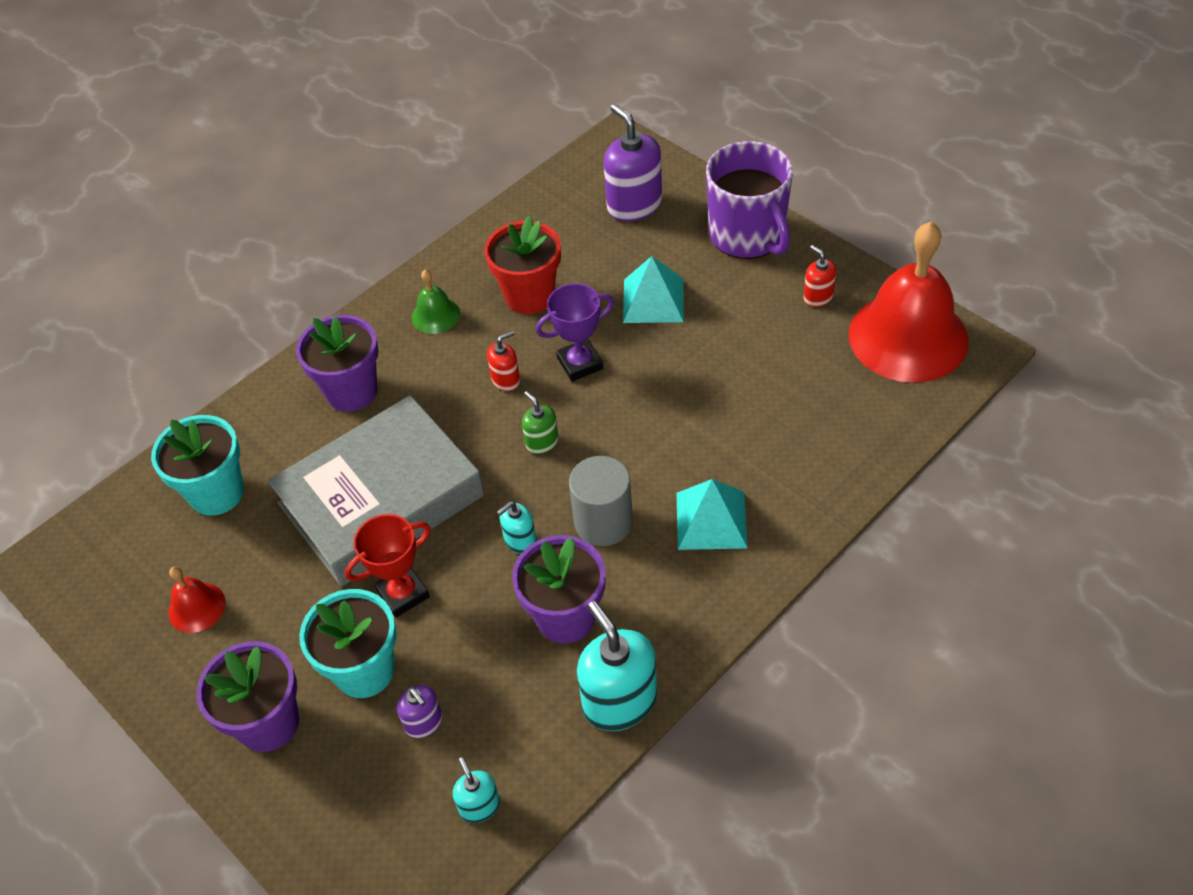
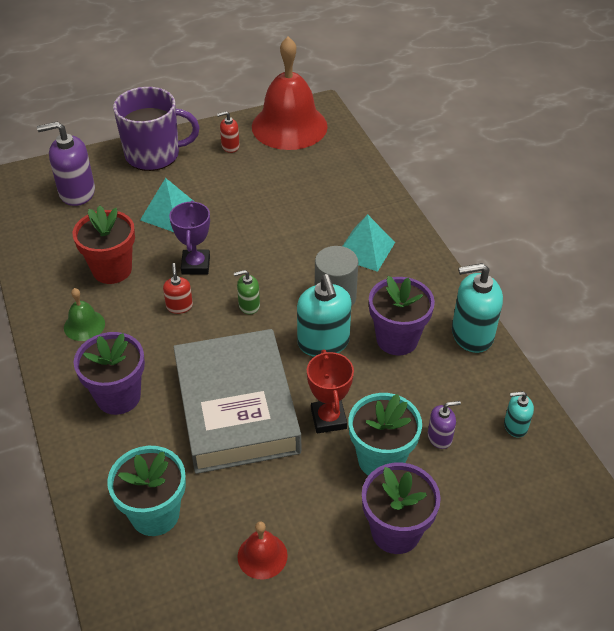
camera: 70 degrees left, 5 degrees down
(520, 541) = (323, 342): turquoise soap dispenser -> turquoise soap dispenser, size x1.92

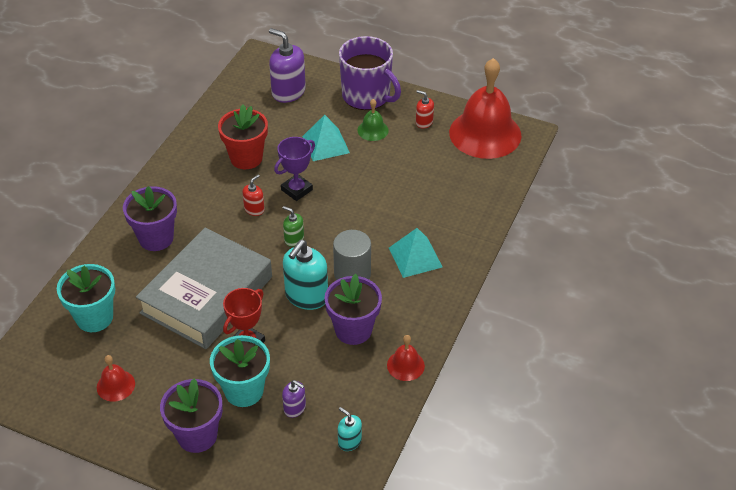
camera: 45 degrees right, 0 degrees up
(84, 325) = (190, 182): green bell -> green bell (373, 130)
(472, 334) = (405, 365): turquoise soap dispenser -> red bell

